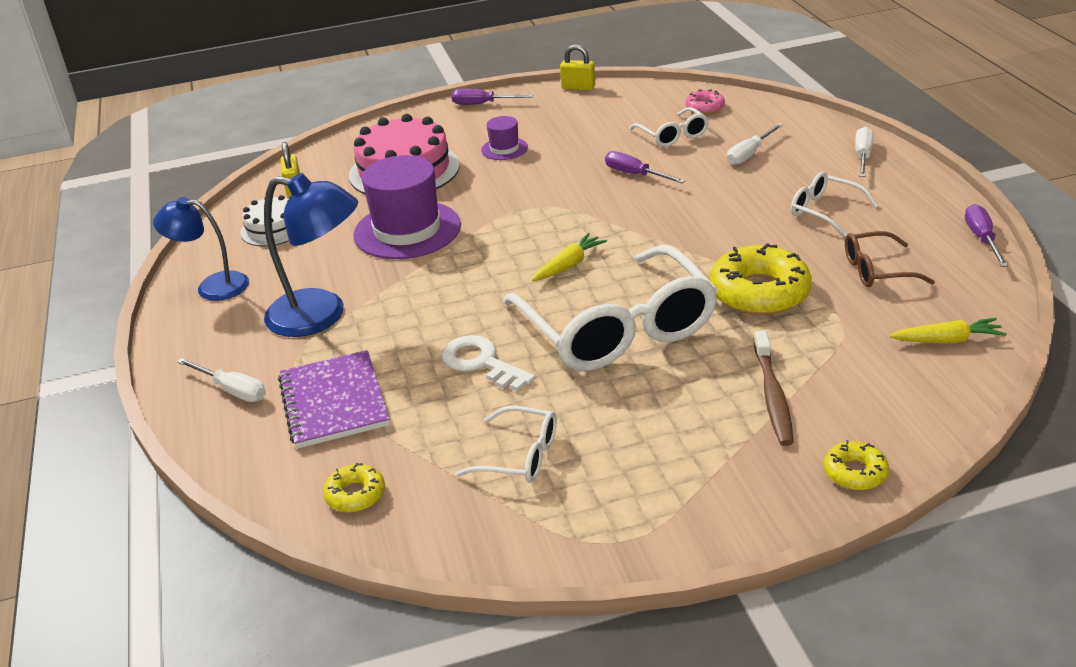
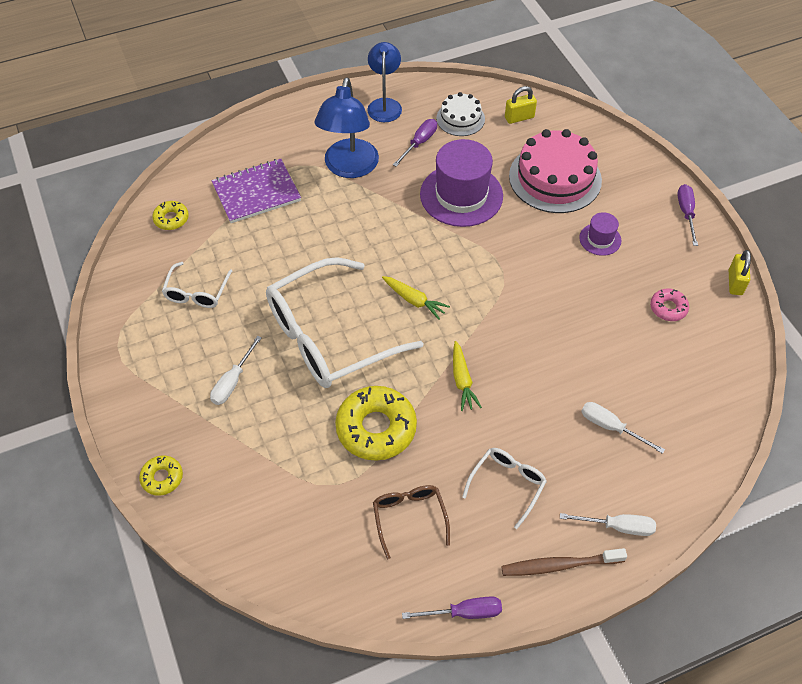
camera: 80 degrees right, 20 degrees up
(232, 390) = (271, 142): white screwdriver -> white screwdriver (232, 381)
(481, 363) = (293, 261): white key -> none
(635, 174) = (562, 337): purple screwdriver -> purple screwdriver (419, 143)
(673, 135) = (642, 364): white glasses -> none
(705, 107) = (707, 390): pink donut -> pink donut (668, 308)
(773, 396) = (246, 432): brown toothbrush -> brown toothbrush (559, 565)
(947, 340) = (307, 558): yellow carrot -> yellow carrot (462, 380)

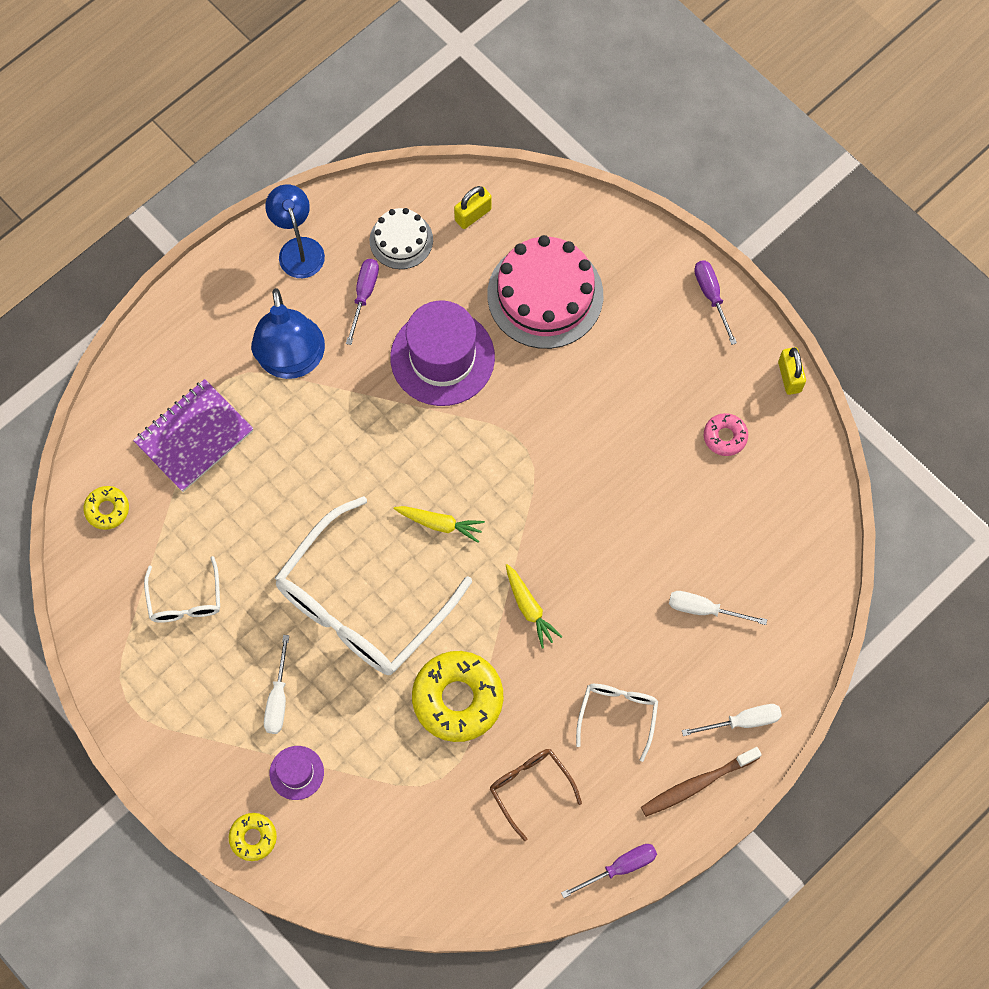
camera: 20 degrees left, 15 degrees up
(600, 239) = (623, 367): purple hat -> purple hat (296, 772)

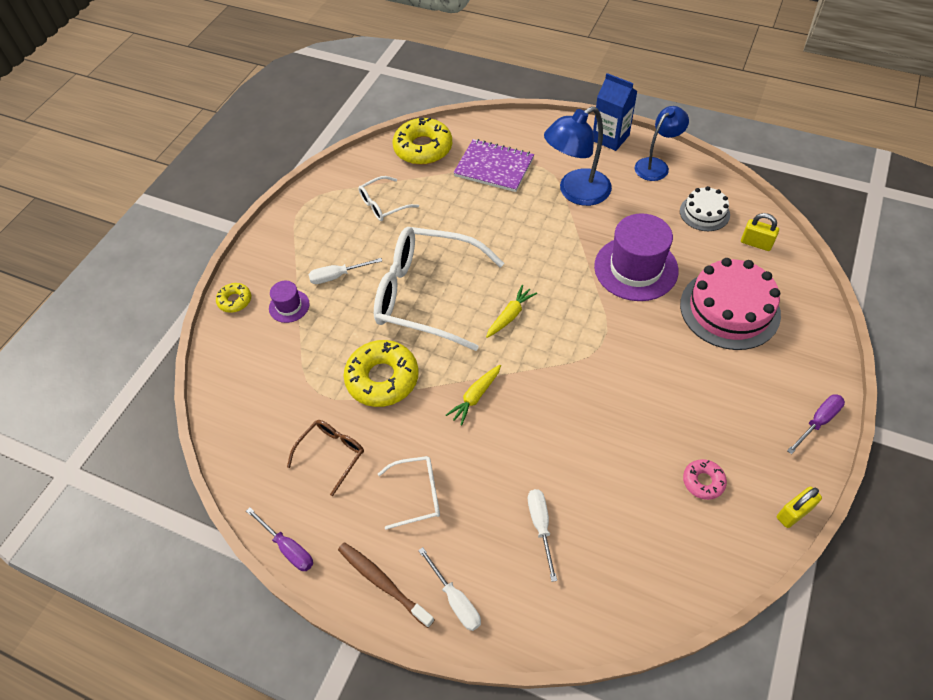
camera: 70 degrees right, 15 degrees down
(107, 509) = (423, 148): yellow donut -> yellow donut, size x1.96
(221, 274) = (610, 138): none -> blue carton
(364, 295) = (649, 209): purple screwdriver -> none
(440, 524) = (510, 315): yellow carrot -> yellow carrot turned 135 degrees counterclockwise

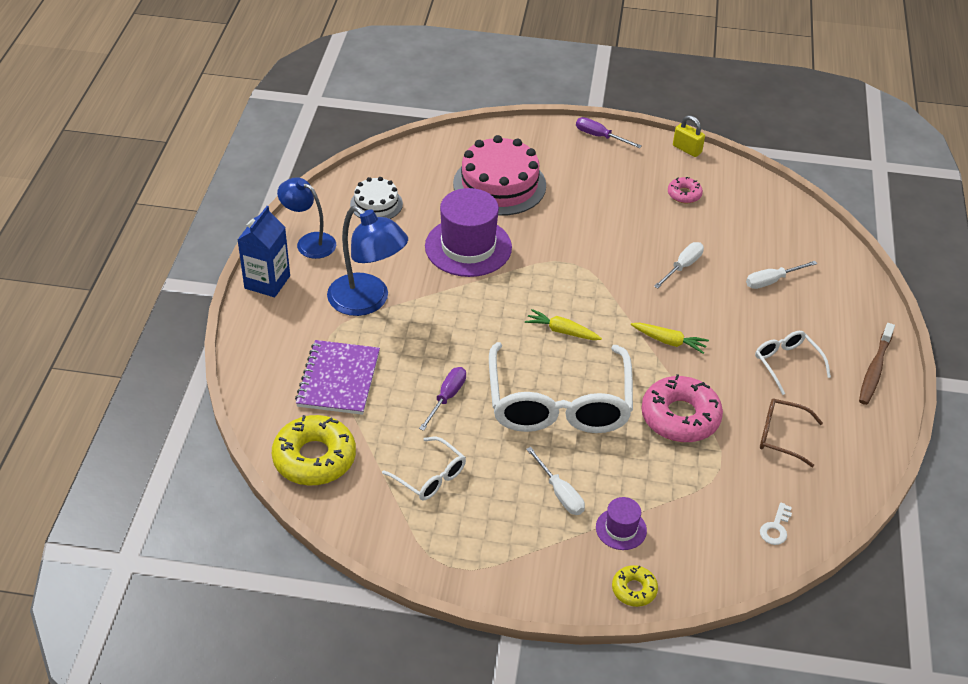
camera: 110 degrees left, 10 degrees down
(241, 413) = (775, 528): none -> white key
(288, 548) = (885, 443): purple screwdriver -> purple screwdriver (447, 397)
(382, 378) = (680, 417): yellow donut -> pink donut
(455, 600) = (860, 322): white screwdriver -> white screwdriver (682, 266)
(756, 243) = (410, 170): yellow padlock -> none

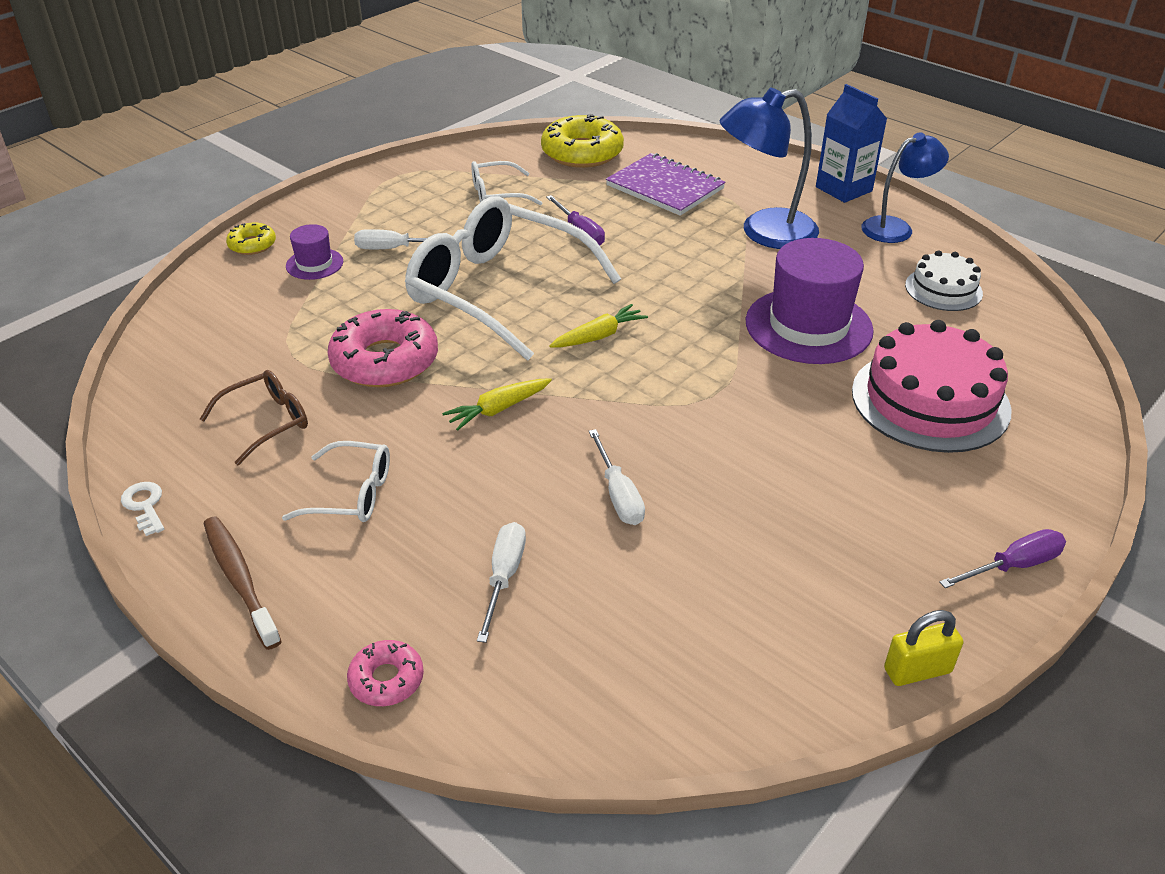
camera: 125 degrees right, 5 degrees down
(684, 194) = (785, 591): pink donut -> pink donut (386, 679)
(775, 528) = (182, 353): white key -> white key (145, 505)

